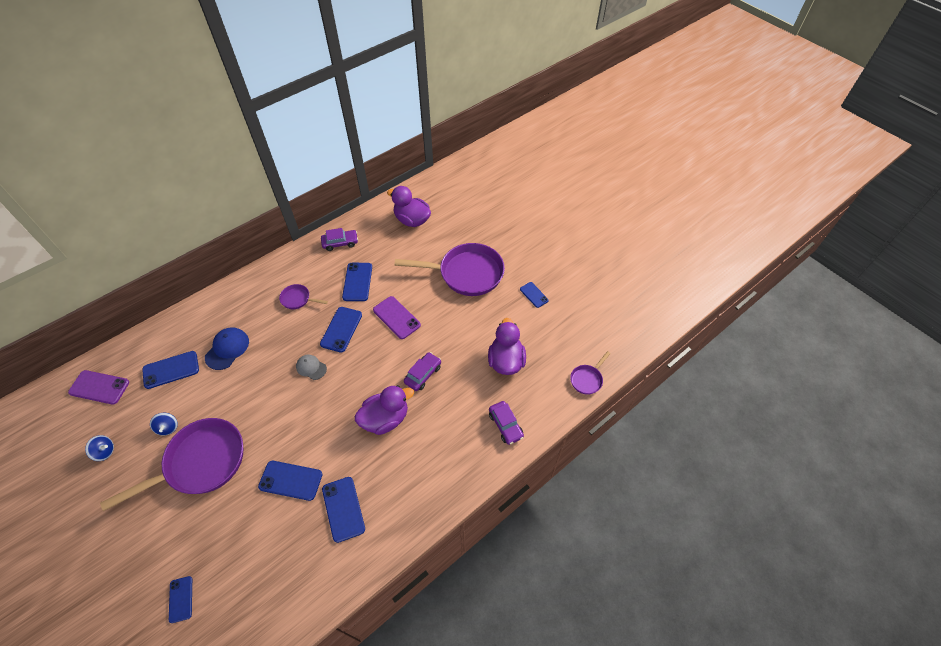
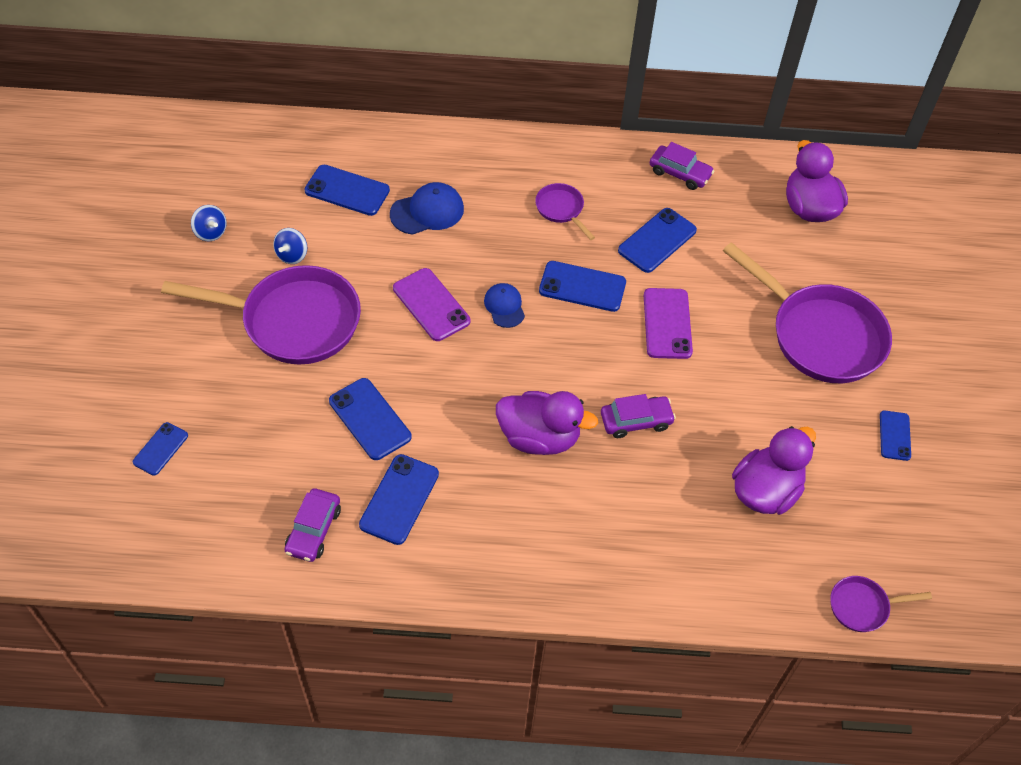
camera: 40 degrees right, 0 degrees up
(99, 387) = (259, 156): purple phone -> purple phone (431, 305)
(311, 367) = (504, 306): grey cap -> blue cap
(341, 329) = (582, 286): blue phone -> blue phone turned 45 degrees clockwise
(505, 425) = (686, 569): purple car -> purple car (313, 530)

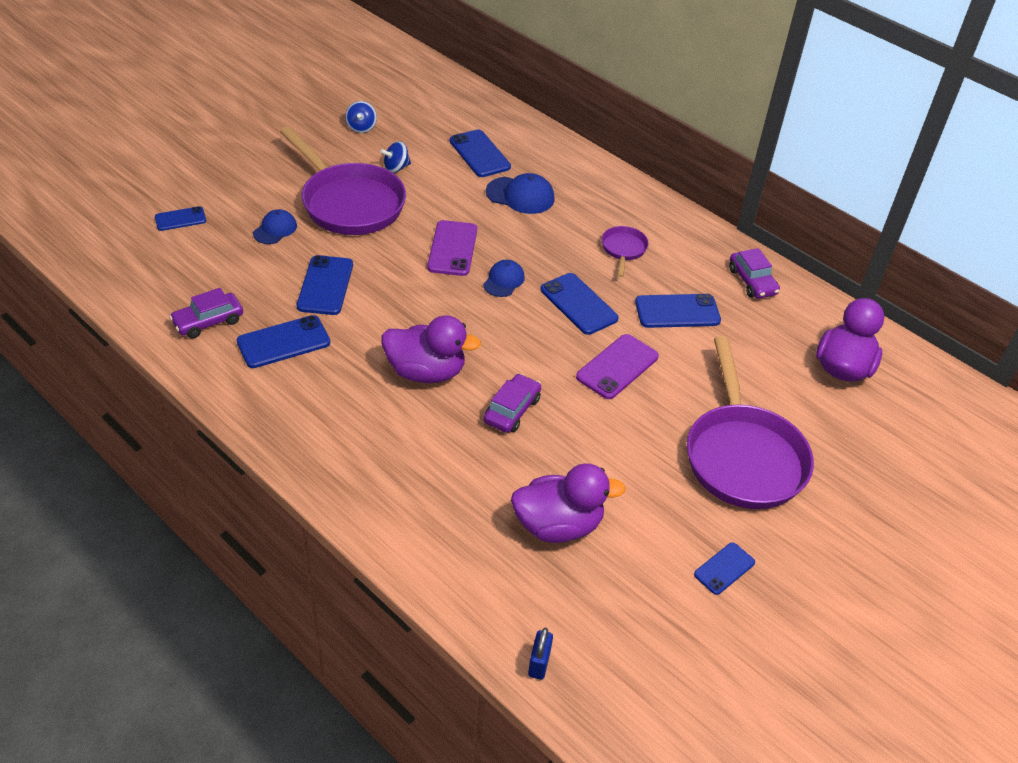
camera: 40 degrees right, 10 degrees down
(260, 396) = (275, 229): none -> blue cap
(539, 437) = (426, 372): purple duck -> purple duck turned 45 degrees counterclockwise
(636, 421) = (512, 410): purple car -> purple car turned 90 degrees counterclockwise
(862, 606) = (539, 663): purple pan -> blue padlock

